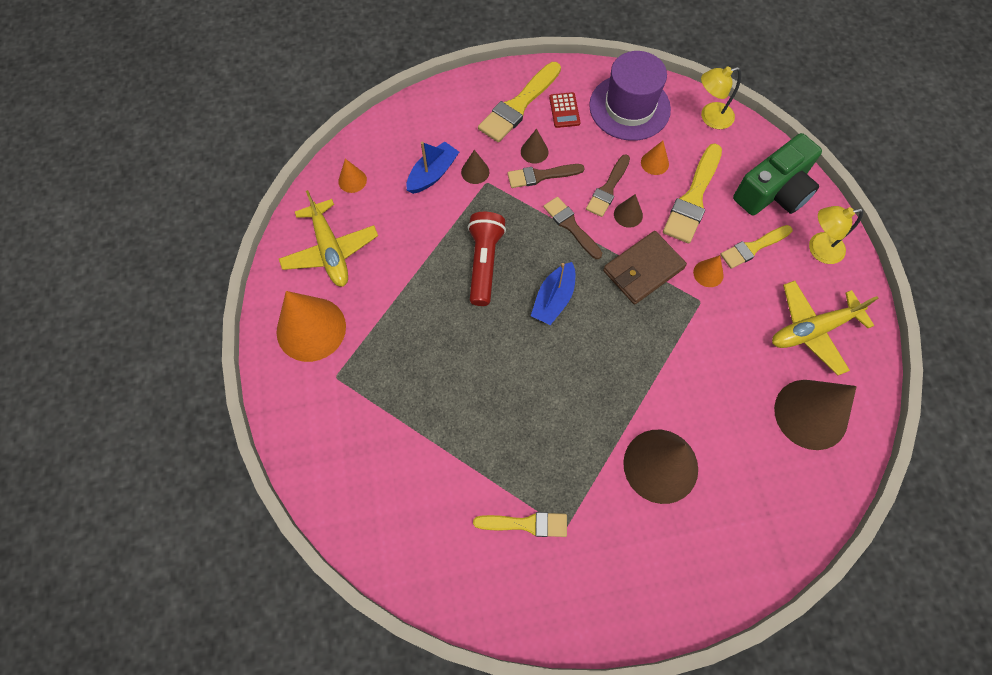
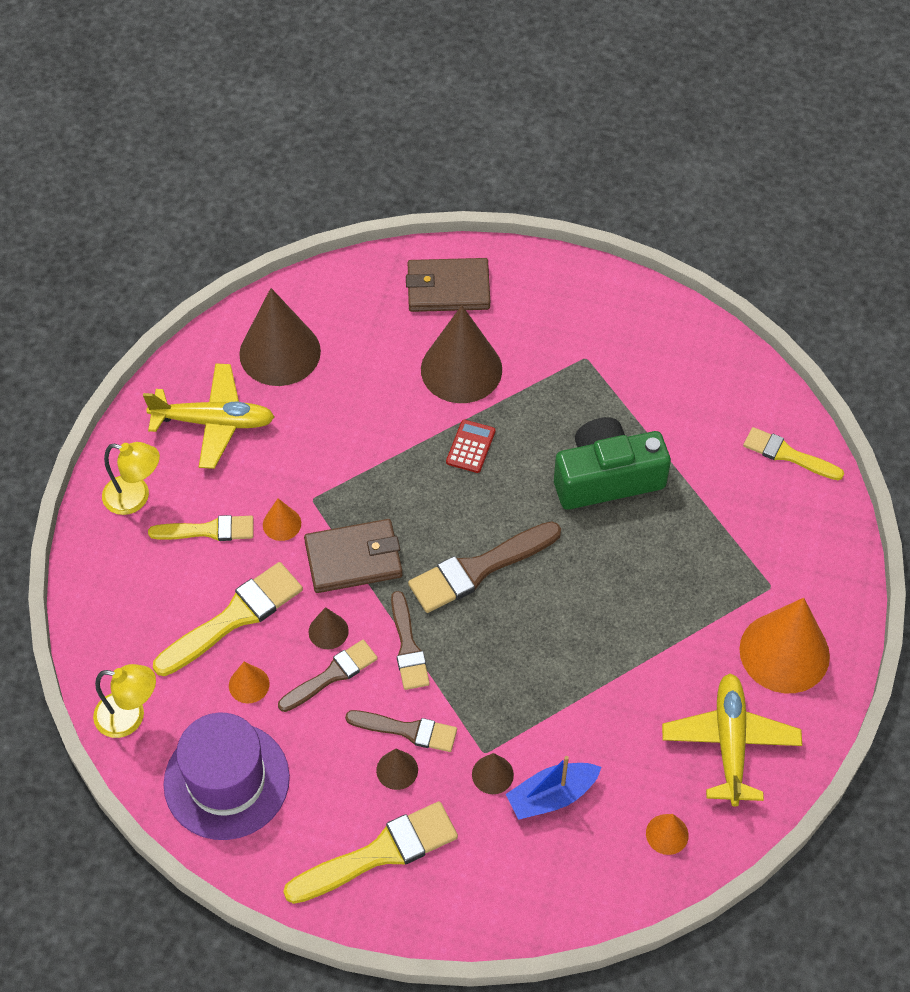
camera: 155 degrees left, 10 degrees down
(484, 263) = (540, 646): red flashlight -> none
(526, 524) = (622, 374): yellow brush -> yellow brush (788, 455)
(553, 299) = (479, 569): blue boat -> brown brush
(564, 110) = (319, 816): red calculator -> red calculator (470, 447)
(720, 548) = (448, 288): none -> brown wallet
(774, 191) = (130, 584): green camera -> green camera (606, 477)

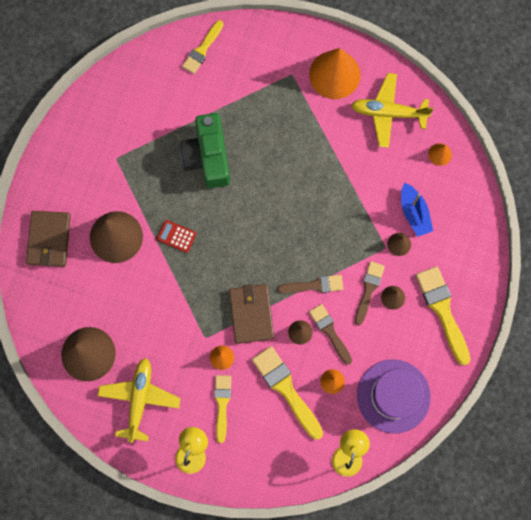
camera: 85 degrees left, 20 degrees up
(479, 569) = (265, 239): brown brush -> none

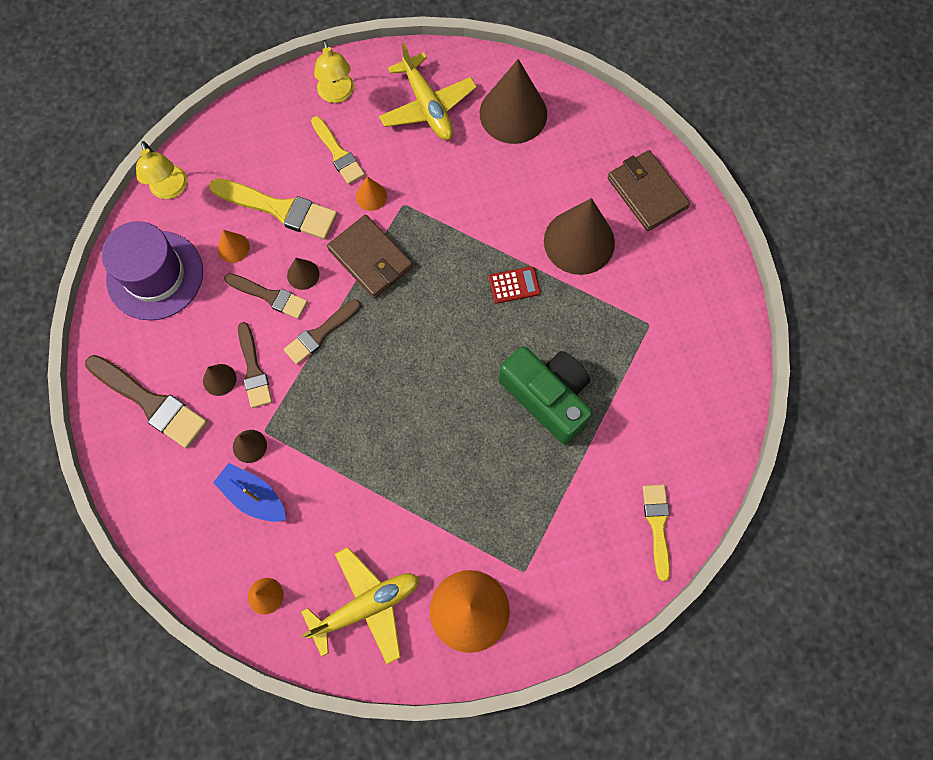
camera: 145 degrees right, 5 degrees down
(442, 310) = (150, 402): yellow brush -> brown brush

